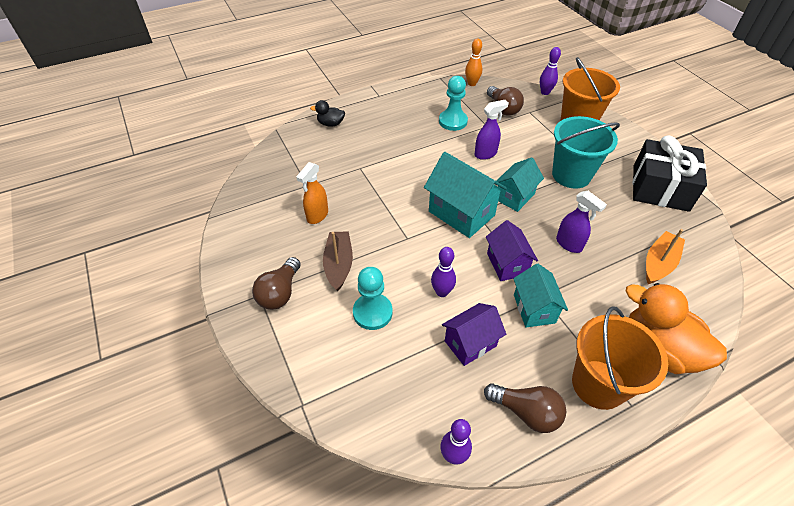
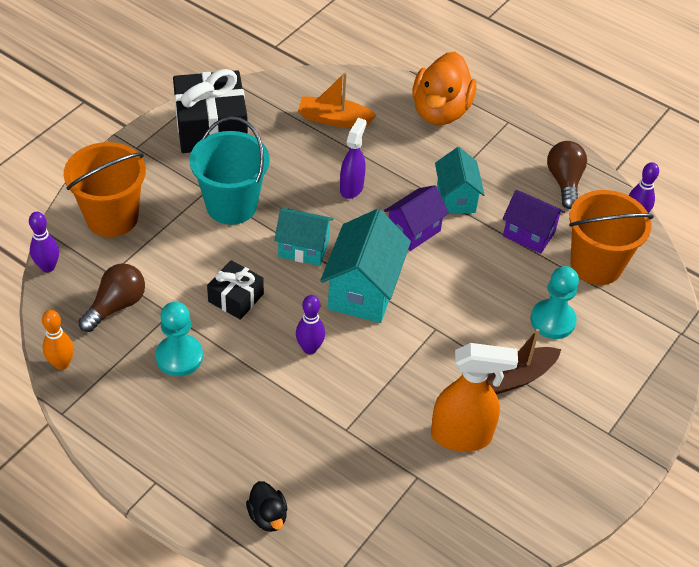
camera: 120 degrees left, 0 degrees up
(280, 293) = (591, 414): brown light bulb -> none
(317, 216) = (462, 436): orange spray bottle -> orange spray bottle, size x1.55
(442, 292) = (487, 273): purple bowling pin -> purple bowling pin (309, 348)
(486, 154) = (236, 298): purple spray bottle -> black gift
(534, 308) = (456, 198): turquoise house -> turquoise house turned 60 degrees counterclockwise
(598, 384) = (504, 143): orange bucket -> orange bucket (596, 265)

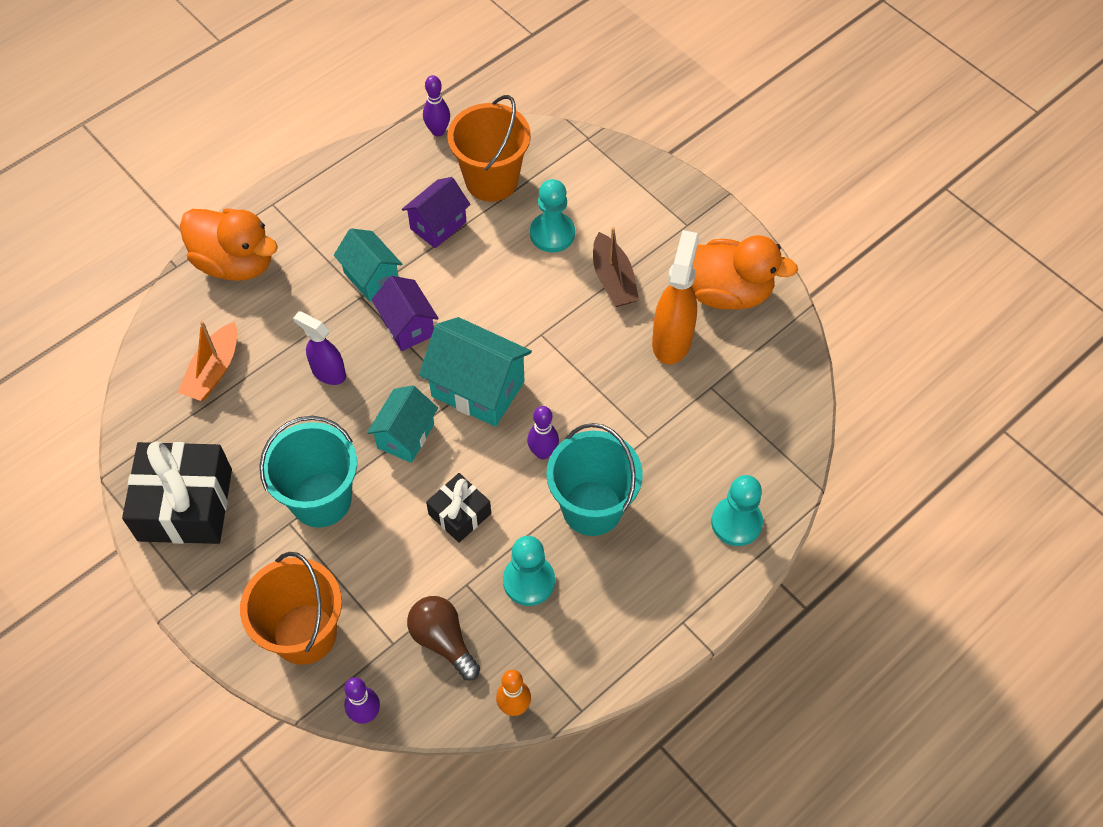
camera: 75 degrees left, 10 degrees up
(260, 394) = (592, 508): none -> turquoise bucket
(268, 516) = (736, 522): black duck -> turquoise pawn
(456, 198) = (371, 277): turquoise house -> turquoise house turned 45 degrees clockwise
(536, 478) = (726, 292): none -> orange duck
(564, 182) = (375, 176): brown light bulb -> none

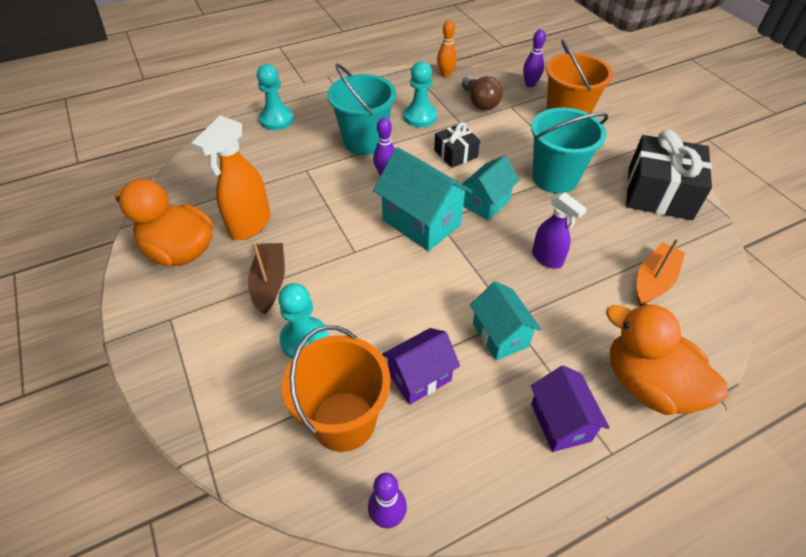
camera: 165 degrees left, 10 degrees down
(407, 326) = (471, 282): purple house -> purple house (560, 422)

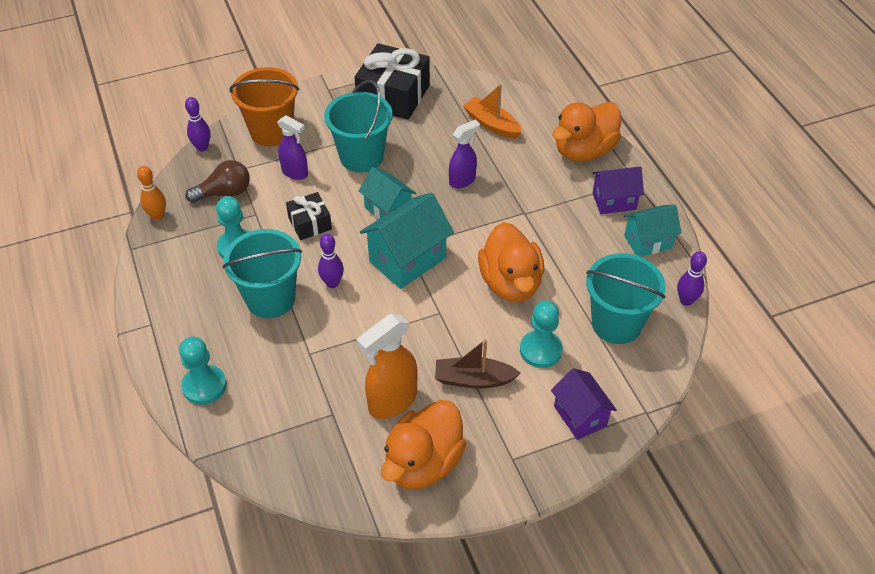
camera: 85 degrees left, 0 degrees up
(250, 225) = (392, 401): orange spray bottle -> orange spray bottle turned 105 degrees clockwise
(344, 421) = (616, 324): orange bucket -> turquoise bucket
(399, 309) = (510, 283): none -> orange duck
(419, 377) = (578, 275): purple house -> purple house (580, 416)
(500, 335) = (540, 222): turquoise house -> turquoise house (648, 242)
(517, 138) = (295, 172): none -> purple spray bottle

